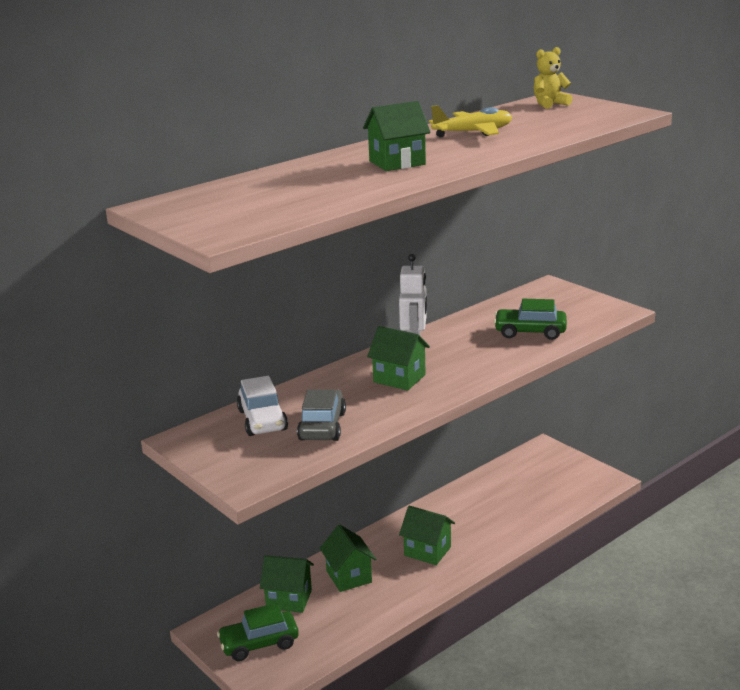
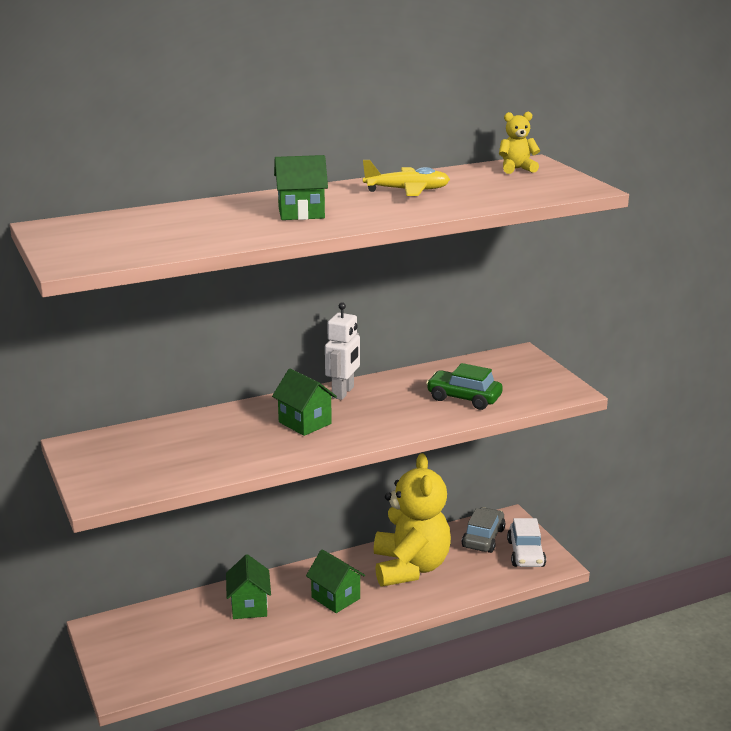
camera: 15 degrees right, 0 degrees up
(259, 644) = (135, 651): green car -> none
(262, 420) = (154, 440): white car -> white car (525, 554)
(289, 599) = (183, 616): green house -> none
(322, 426) = (202, 456): grey car -> grey car (483, 538)
(480, 509) = (410, 568): none -> yellow teddy bear

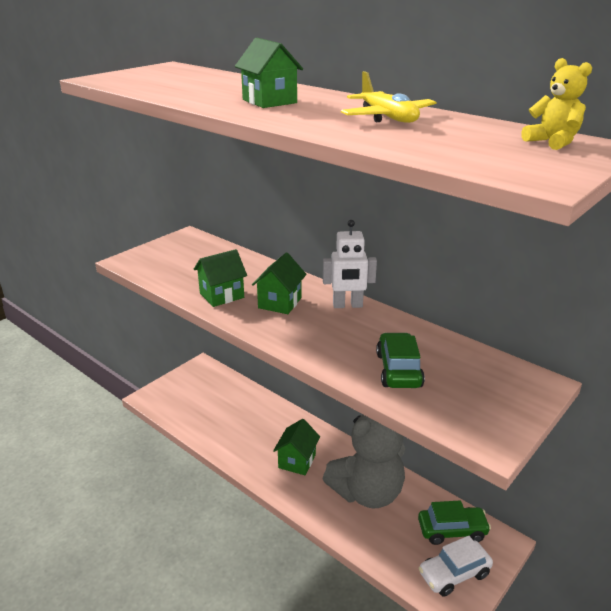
camera: 65 degrees right, 5 degrees up
(249, 606) = (260, 420): green house -> green house (222, 295)
(410, 568) = (367, 492): yellow teddy bear -> grey teddy bear
(483, 538) = (452, 530): grey car -> green car

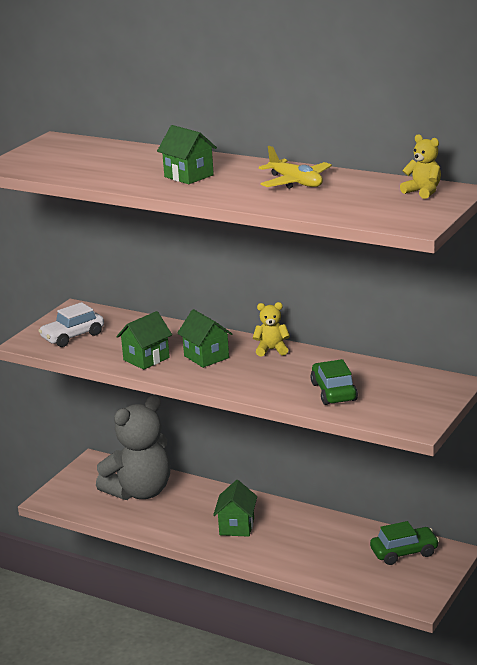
camera: 10 degrees left, 5 degrees down
(280, 303) = (206, 357): green house -> green house turned 45 degrees counterclockwise
(347, 305) = (272, 350): white robot -> yellow teddy bear
(367, 492) = (316, 539): grey teddy bear -> grey teddy bear (140, 492)
(454, 574) = (411, 581): white car -> white car (73, 336)

